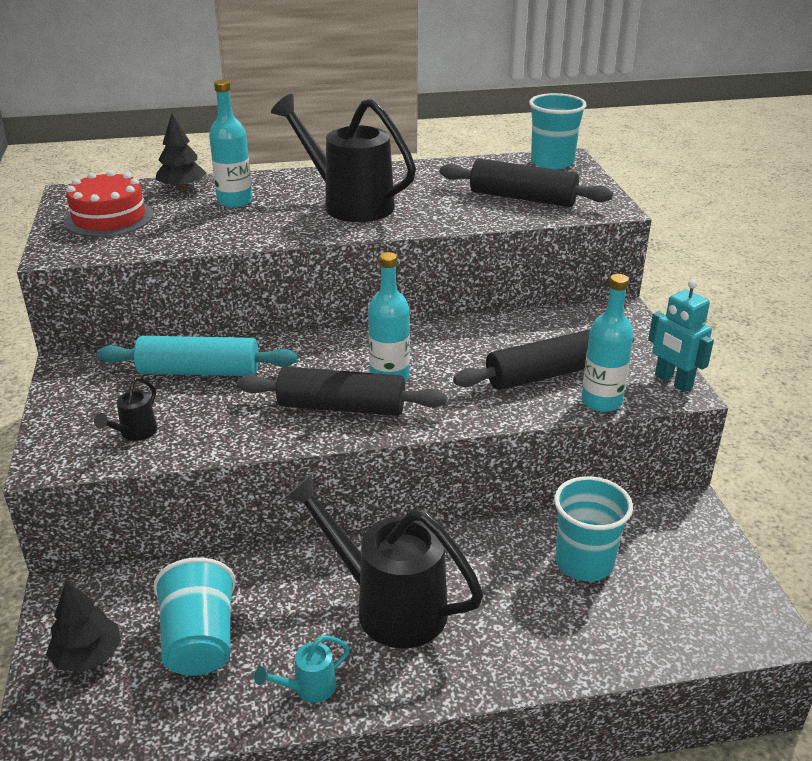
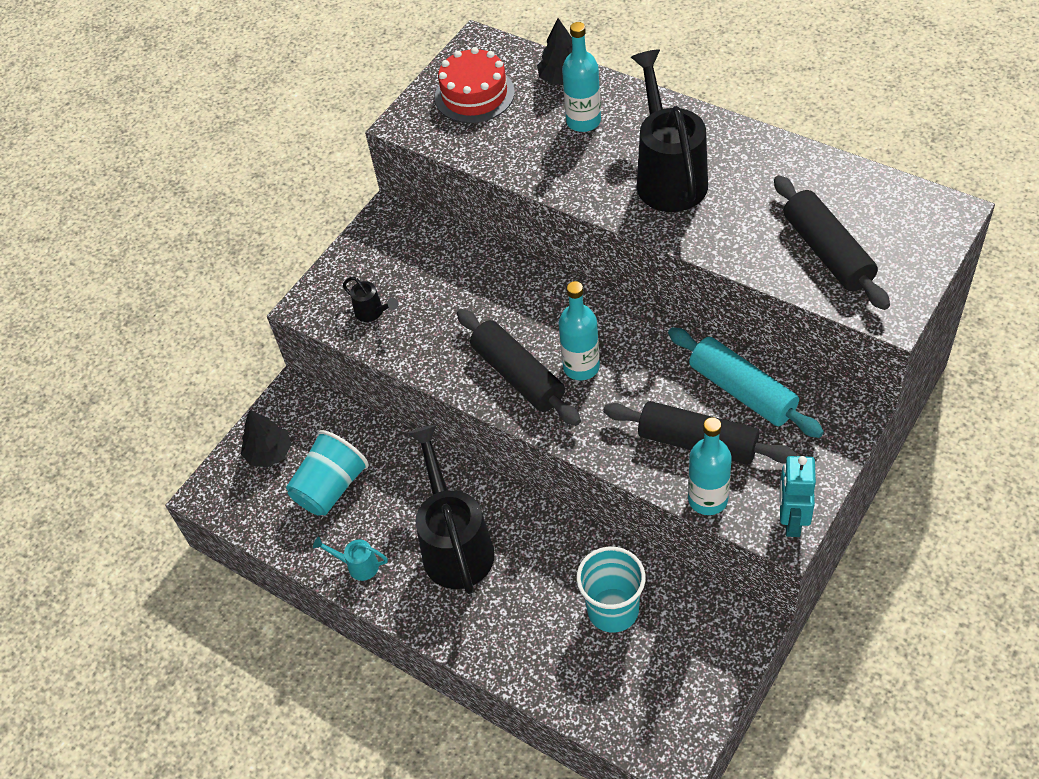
camera: 50 degrees right, 20 degrees up
(135, 433) = (372, 312): black watering can -> black watering can turned 120 degrees counterclockwise
(199, 371) = (461, 276): turquoise rolling pin -> turquoise rolling pin (742, 391)
(552, 162) = (927, 212): turquoise cup -> none

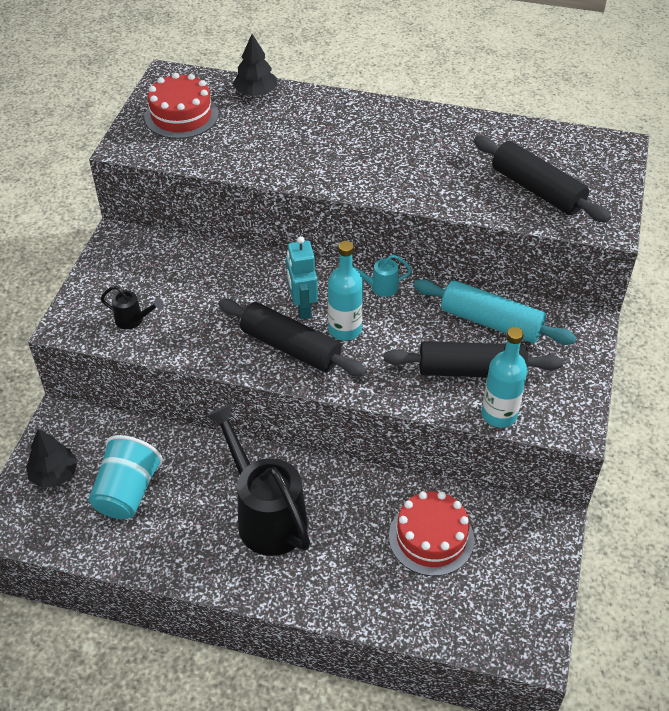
camera: 25 degrees left, 5 degrees down
(358, 566) = (179, 556): turquoise watering can -> turquoise watering can (380, 287)
(583, 121) = (288, 123): turquoise bottle -> none
(613, 610) = (431, 538): turquoise cup -> red cake
(668, 176) = (380, 154): black watering can -> none
(791, 520) = (576, 416): turquoise robot -> turquoise robot (302, 307)

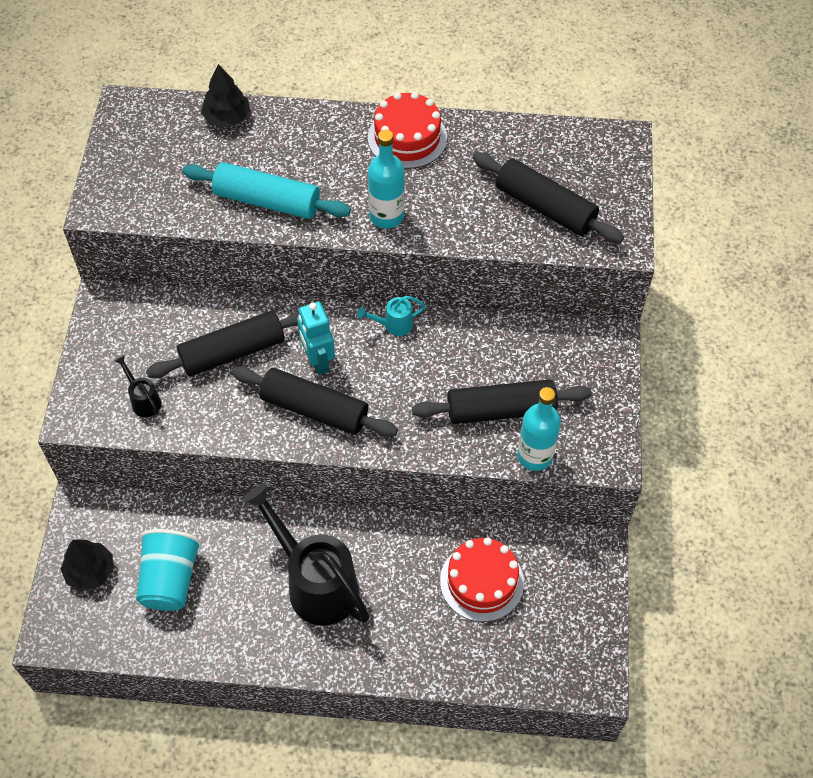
camera: 10 degrees left, 10 degrees up
(133, 320) = (144, 400): black watering can -> black watering can turned 135 degrees counterclockwise
(181, 115) = (151, 159): red cake -> red cake (407, 138)
(224, 291) = (232, 352): none -> black rolling pin
(345, 329) = (366, 380): turquoise bottle -> turquoise bottle (386, 216)
(491, 322) = (513, 351): turquoise rolling pin -> turquoise rolling pin (267, 201)

